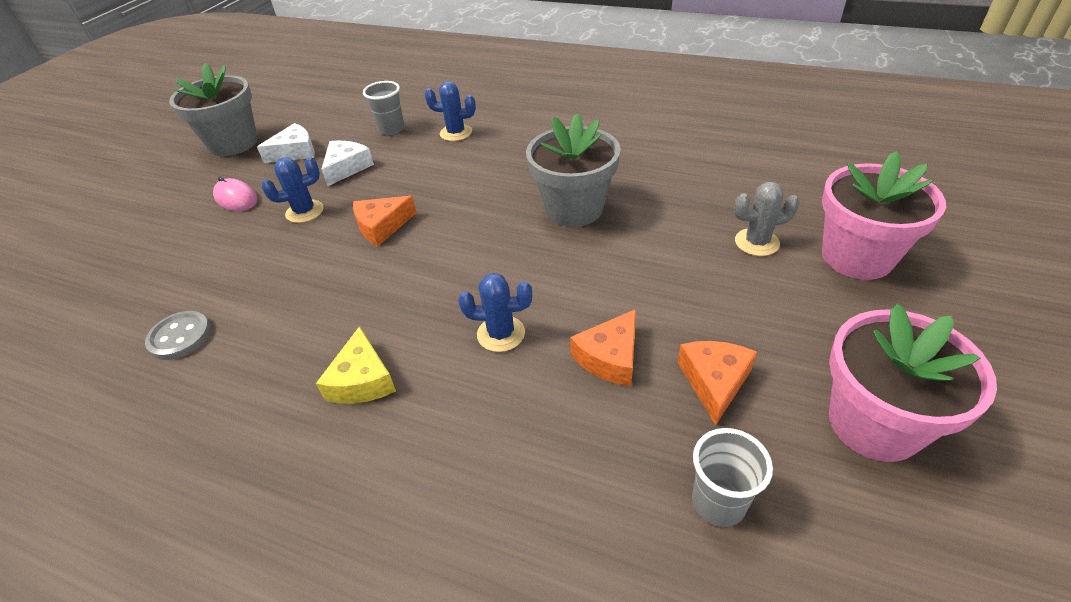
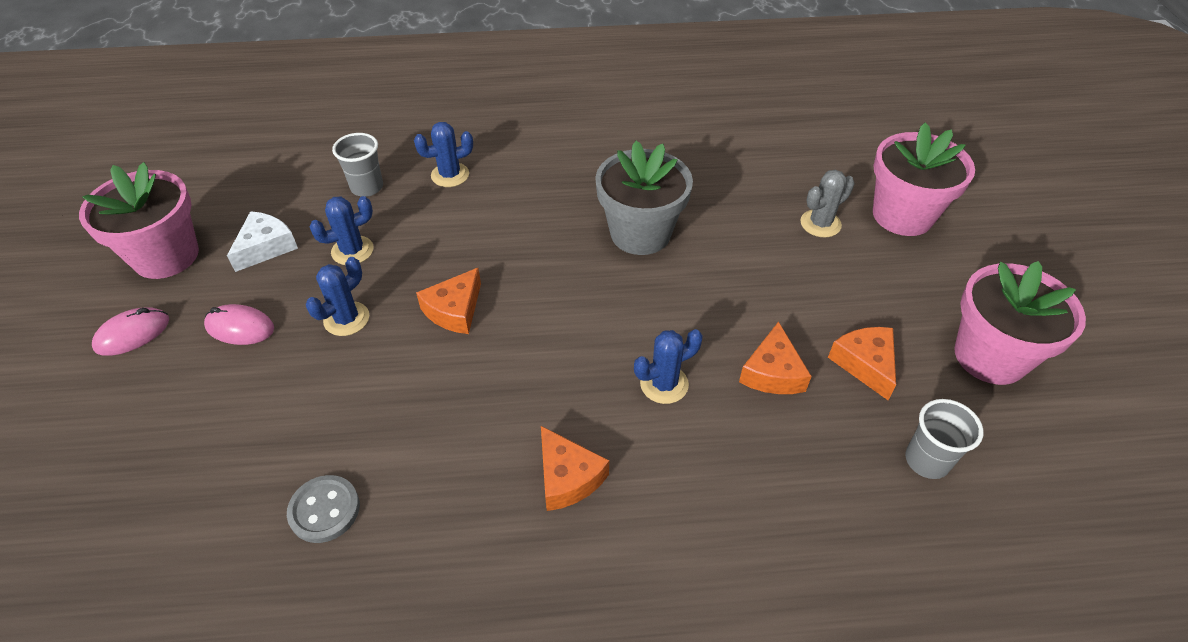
camera: 30 degrees left, 5 degrees up
(174, 185) = (132, 334): none -> pink mouse
(233, 143) = (166, 256): grey flower pot -> pink flower pot
(347, 168) = (352, 251): white cheese -> blue cactus
(362, 380) = (567, 477): yellow cheese -> orange cheese

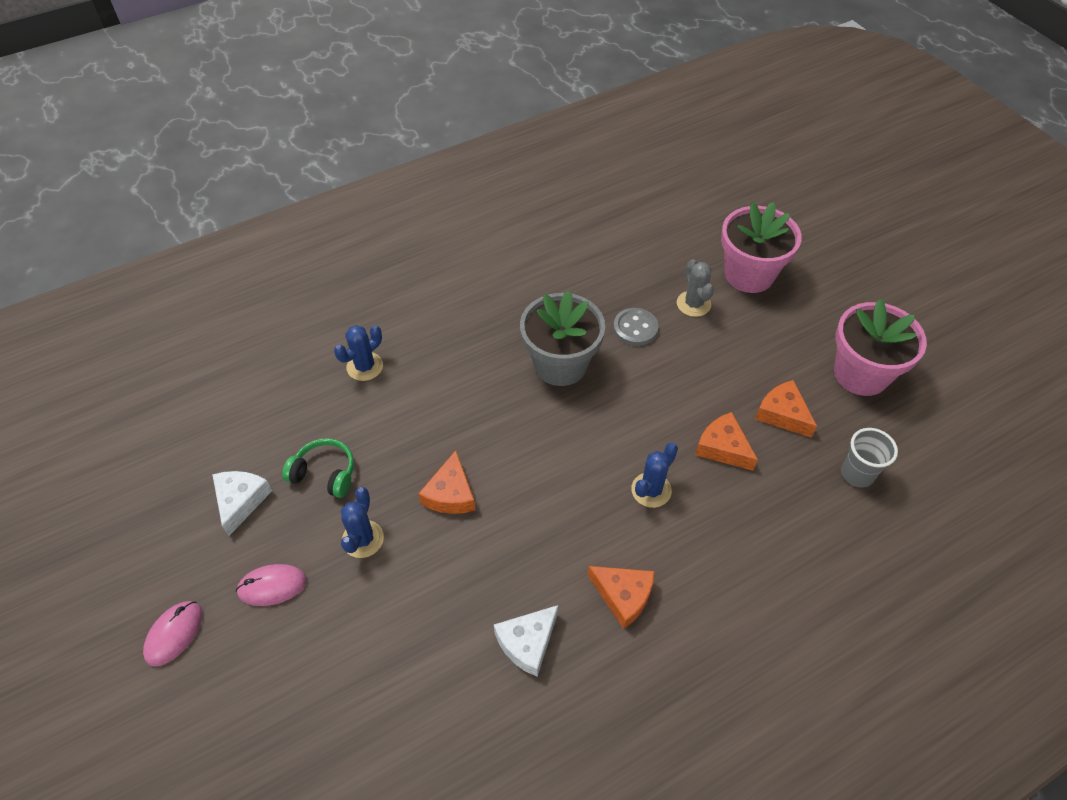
camera: 25 degrees left, 5 degrees up
(166, 256) = (149, 547): pink flower pot -> none
(324, 510) = (455, 707): grey button -> grey button (635, 328)
(352, 251) = (324, 473): blue cactus -> green headphones
(367, 187) = (296, 406): grey cup -> none
(437, 480) = (527, 643): none -> white cheese
(772, 372) = (723, 447): orange cheese -> orange cheese turned 150 degrees clockwise
(820, 224) = (693, 304): grey cactus -> grey cactus turned 45 degrees counterclockwise

